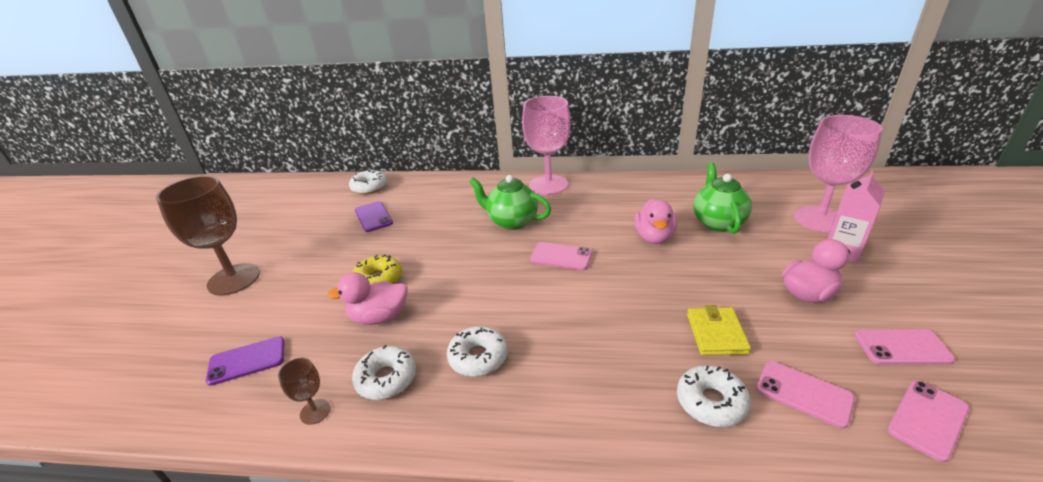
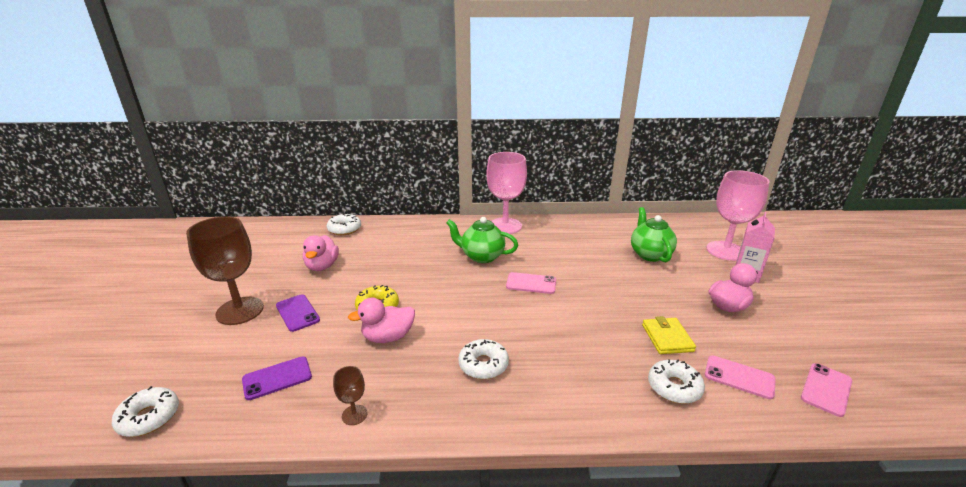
camera: 10 degrees left, 5 degrees down
(373, 217) = (356, 254): purple phone -> purple phone (297, 313)
(386, 379) = (409, 385): white donut -> white donut (149, 417)
(654, 237) = (602, 267): pink duck -> pink duck (322, 266)
(902, 347) = (800, 341): pink phone -> none

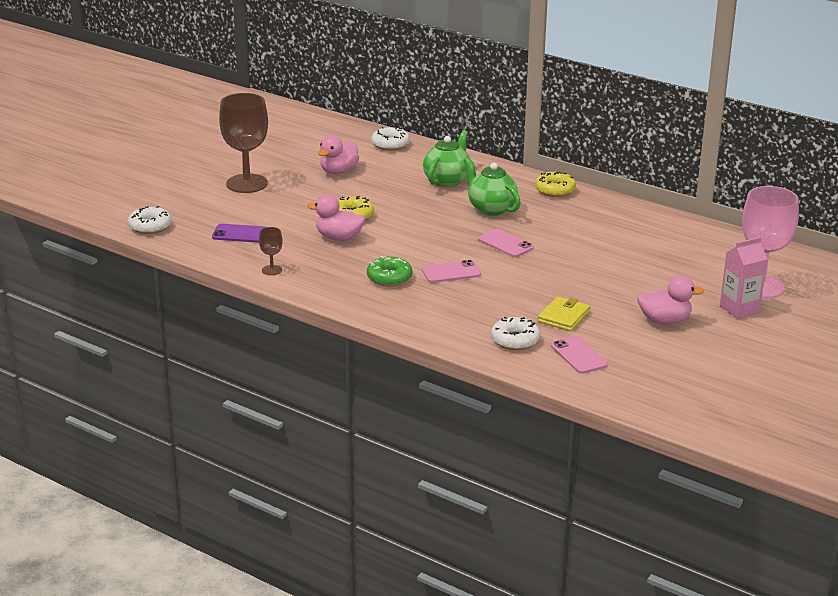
camera: 35 degrees right, 0 degrees up
(297, 313) = (287, 199): purple phone -> none
(483, 365) = (389, 278): white donut -> green donut
(505, 226) = (555, 190): pink goblet -> yellow donut
(650, 254) = (667, 262): green teapot -> green teapot (447, 180)
(826, 389) = (637, 387): pink phone -> pink phone (451, 272)

